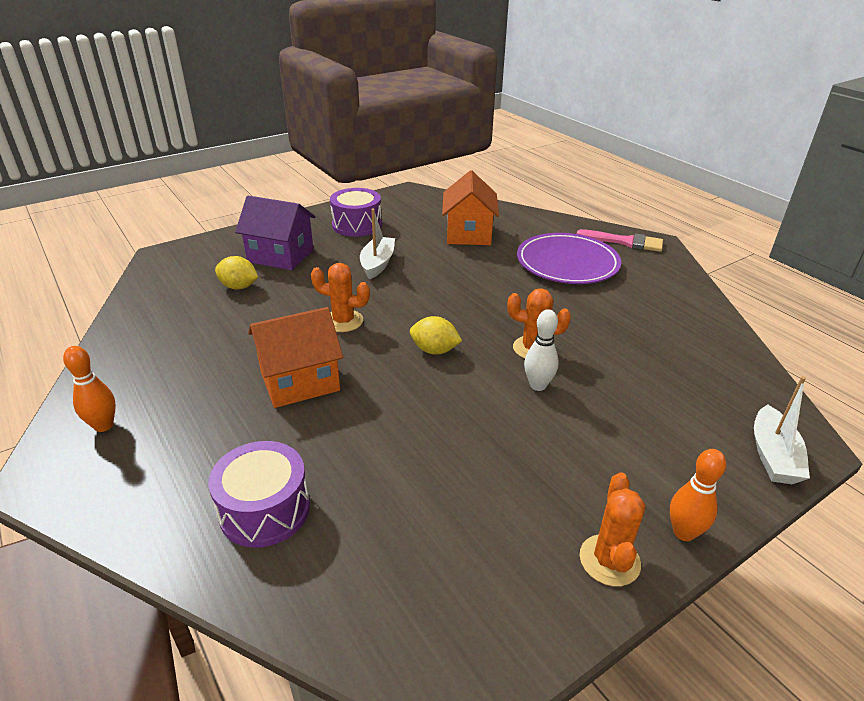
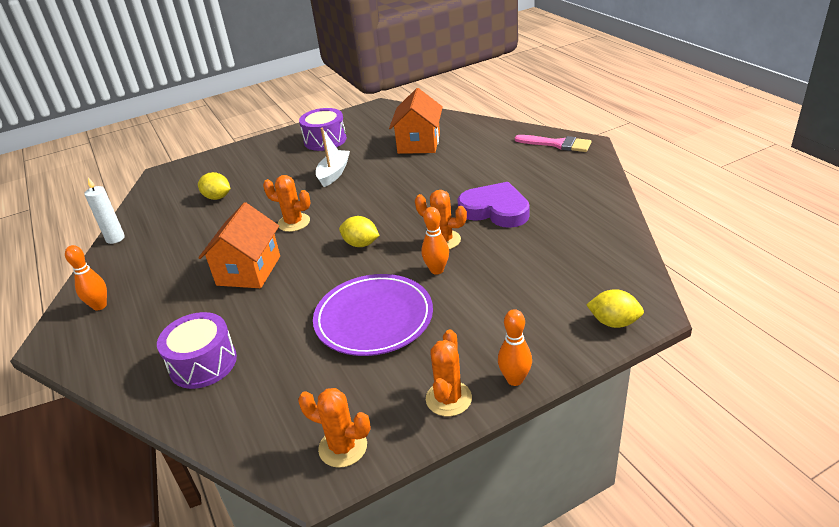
camera: 10 degrees right, 0 degrees up
(112, 334) = (115, 238): none -> white candle
(280, 255) = (256, 170): purple house -> none
(299, 381) = (248, 270): orange house -> orange house turned 60 degrees counterclockwise
(490, 636) = (343, 447): none -> orange cactus
(538, 385) = (437, 270): white bowling pin -> orange bowling pin
(567, 263) = (497, 166): purple plate -> purple plate (374, 318)
(582, 314) = (495, 210): none -> purple heart
(773, 456) = (613, 322): white boat -> yellow lemon

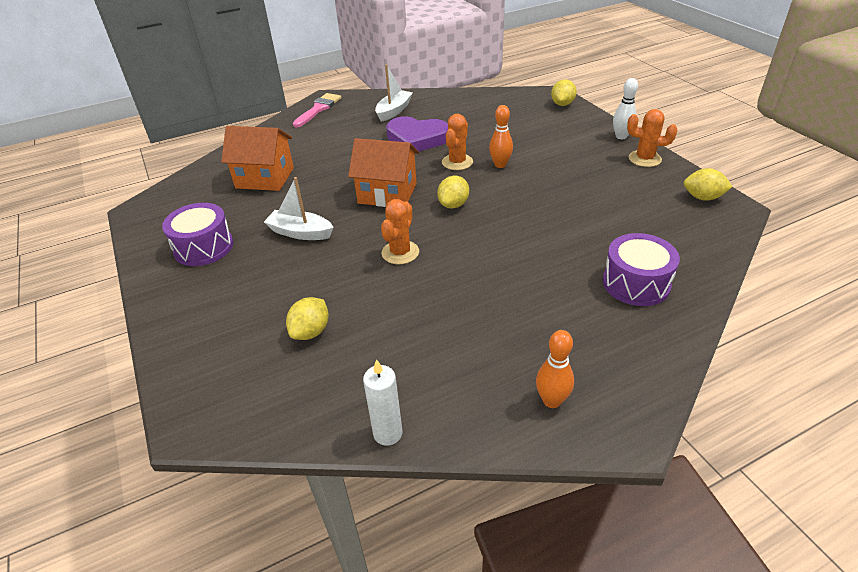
camera: 90 degrees left, 5 degrees up
(248, 270) = (488, 275): orange house -> orange house (387, 193)
(343, 447) = (703, 197): orange cactus -> yellow lemon
(374, 318) = (564, 192): purple plate -> none
(495, 210) = (417, 139): purple heart -> purple heart turned 105 degrees counterclockwise
(515, 379) = (621, 136): orange bowling pin -> white bowling pin
(561, 188) = (394, 111): none -> white boat

